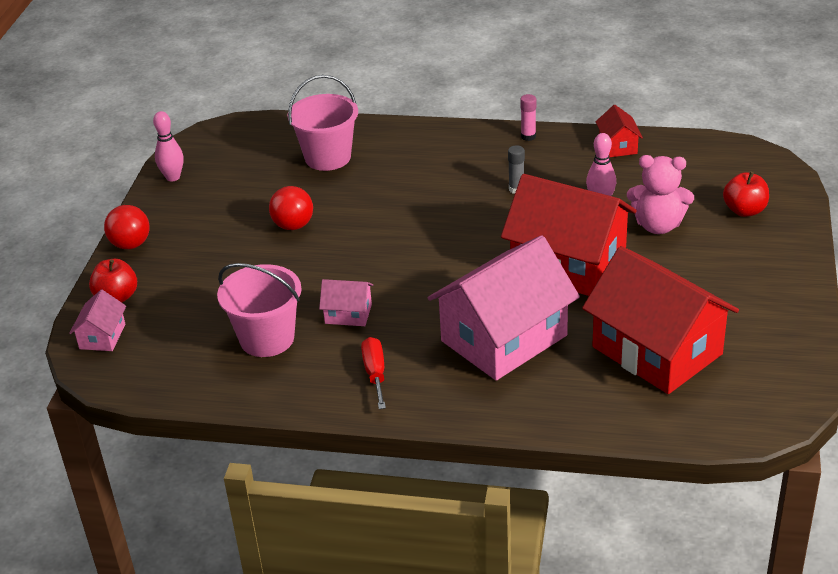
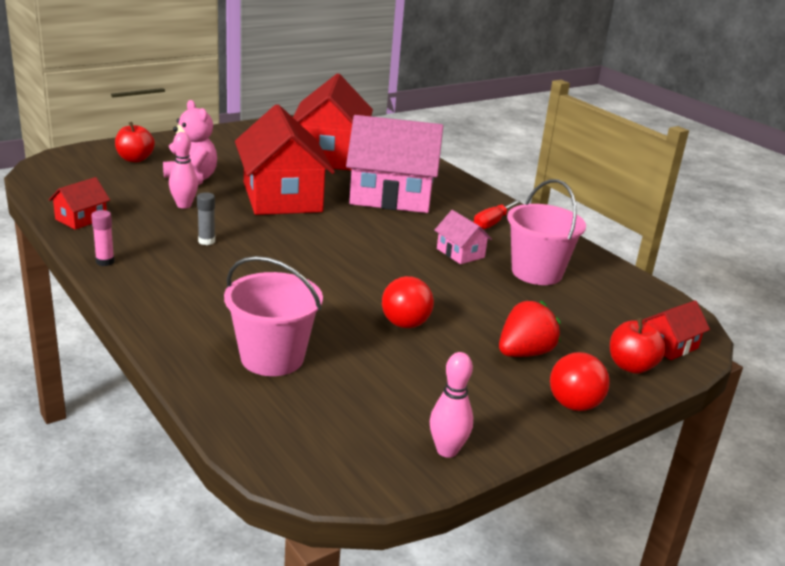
camera: 140 degrees left, 10 degrees down
(102, 336) = (669, 345): pink house -> red house
(195, 258) = (524, 353): none -> red strawberry

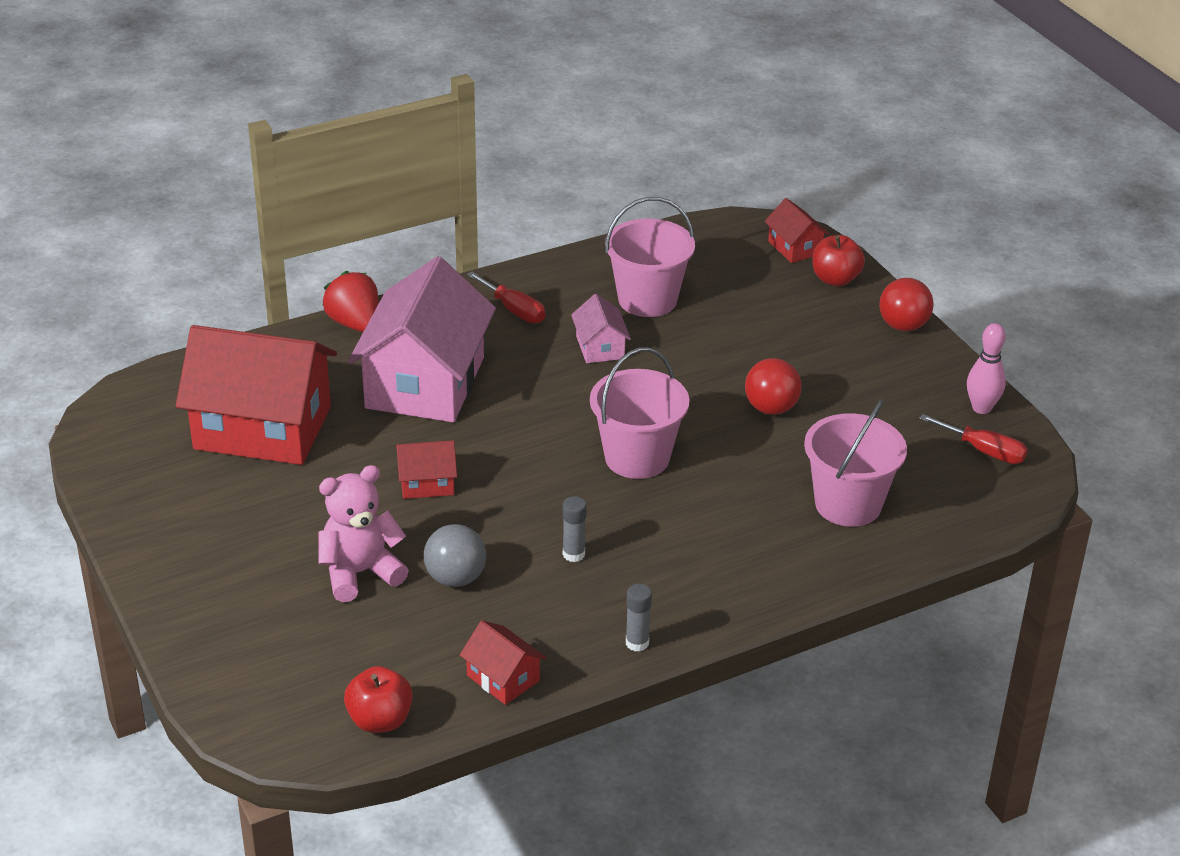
camera: 80 degrees left, 10 degrees up
(105, 262) = (637, 643): pink glue stick -> grey glue stick
(135, 159) = (265, 639): red apple -> red apple (380, 720)
(184, 205) = (455, 578): pink bowling pin -> grey ball
(282, 197) = (427, 483): red house -> red house, size x0.44
(322, 265) = (637, 458): none -> pink bucket
(370, 447) = (984, 451): none -> red screwdriver
(460, 253) = (600, 347): pink house -> pink house turned 75 degrees counterclockwise
(524, 353) = (819, 338): red strawberry -> red strawberry (355, 324)

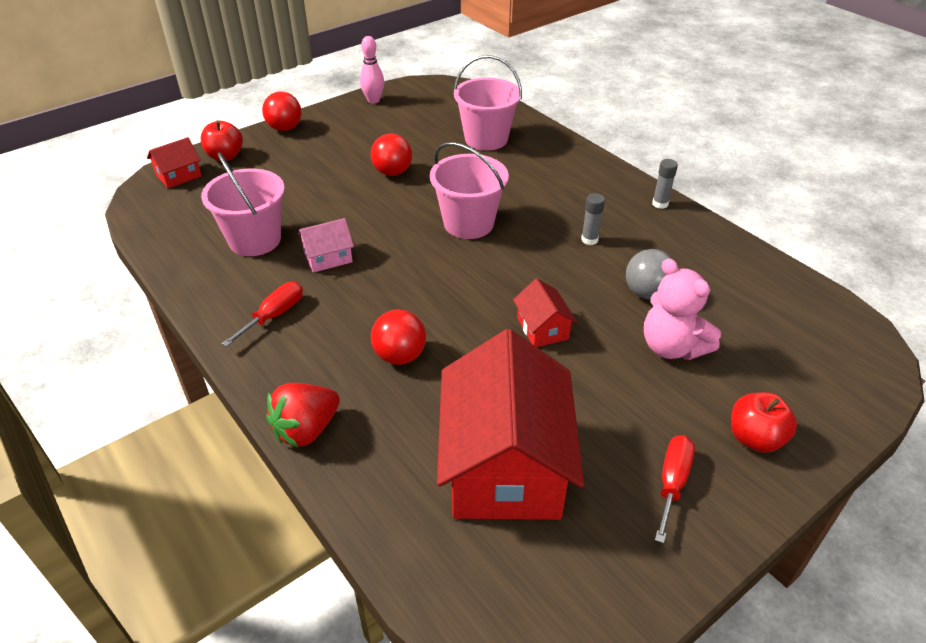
camera: 100 degrees left, 5 degrees up
(380, 720) = (813, 305): red apple -> red apple (755, 438)
(425, 383) = (400, 356): pink house -> red ball
(503, 678) = (731, 254): red house -> none
(984, 451) = (417, 99): red screwdriver -> red screwdriver (672, 483)

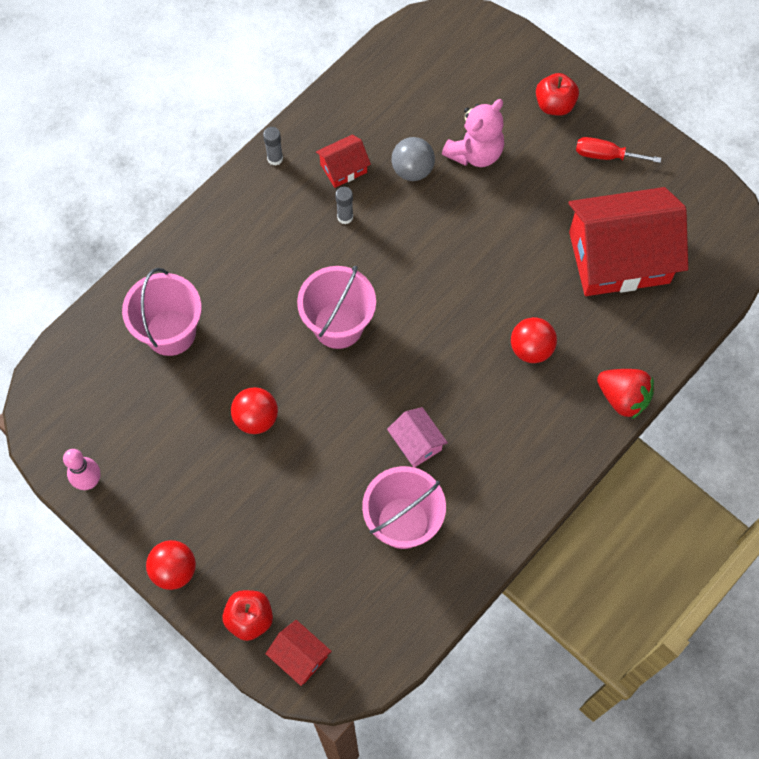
camera: 100 degrees left, 25 degrees up
(274, 315) = (506, 465): red screwdriver -> none
(542, 328) = (474, 246): red house -> red house (343, 168)

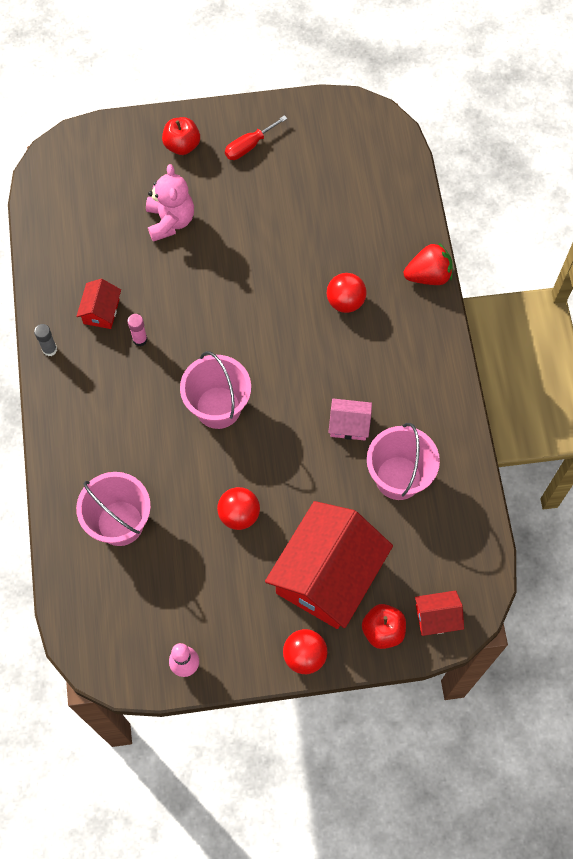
camera: 50 degrees left, 0 degrees up
(345, 217) = (140, 339): grey glue stick -> pink glue stick
(412, 170) = (145, 269): grey ball -> none
(619, 257) = (329, 198): red house -> red house (327, 575)

